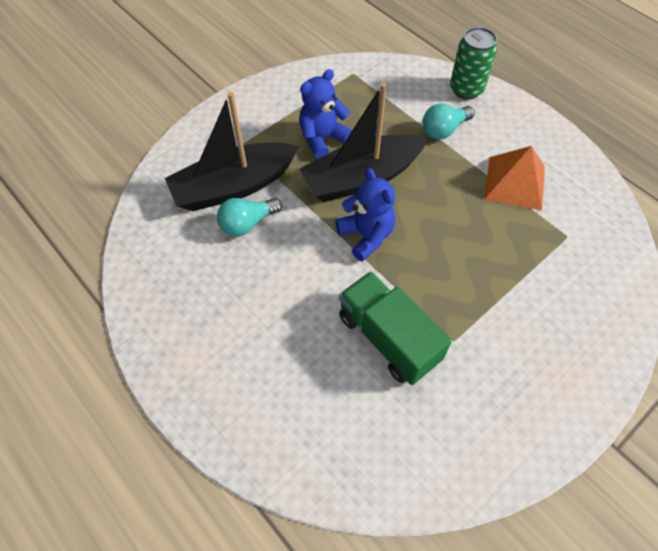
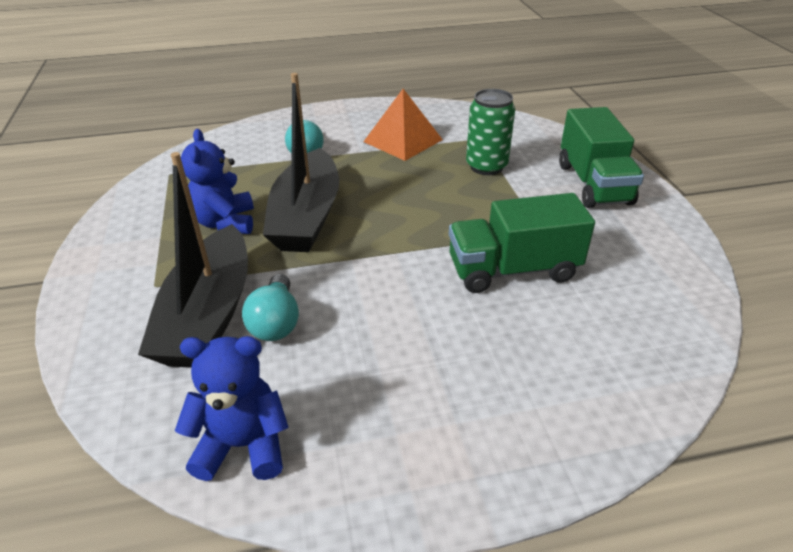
camera: 60 degrees left, 20 degrees down
(366, 236) = (380, 239): blue teddy bear -> blue teddy bear (243, 445)
(466, 89) = (277, 125): green can -> green can (486, 166)
(563, 358) = (593, 184): none -> green truck

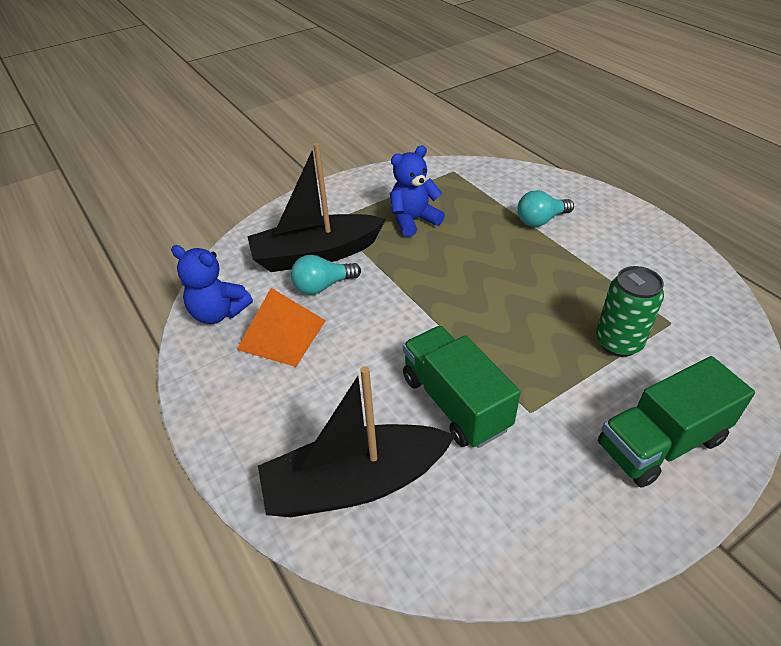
camera: 70 degrees right, 5 degrees up
(243, 445) = (218, 313): blue teddy bear -> blue teddy bear turned 135 degrees clockwise
(306, 216) = (448, 256): black boat -> black boat (355, 483)
(403, 140) = (614, 270): orange pyramid -> orange pyramid (282, 334)

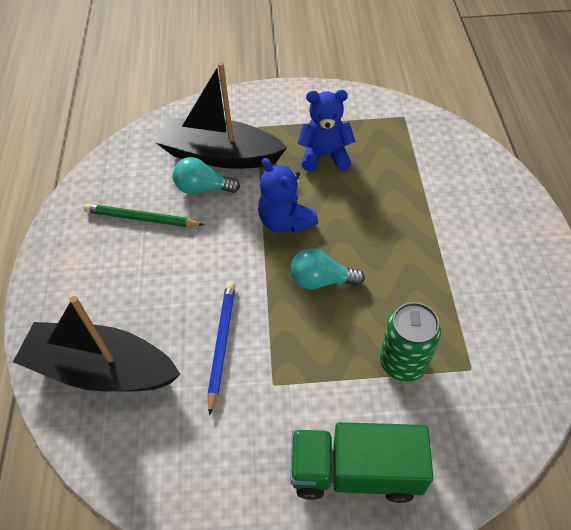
camera: 30 degrees right, 10 degrees up
(218, 313) = (112, 177): blue teddy bear -> blue teddy bear (285, 221)
(282, 334) = (141, 218): orange pyramid -> green pencil
(455, 402) = (222, 344): green truck -> blue pencil
(541, 220) = (441, 205): turquoise light bulb -> turquoise light bulb (321, 280)

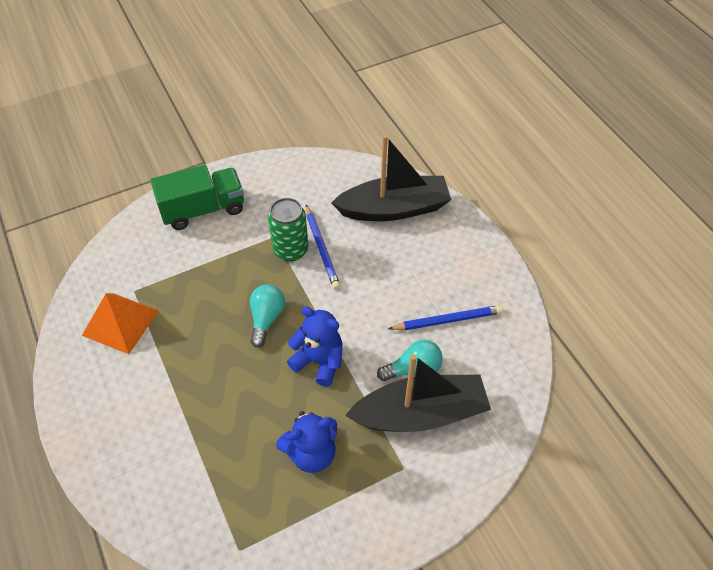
camera: 155 degrees right, 0 degrees up
(141, 218) = (447, 320): green pencil -> blue pencil
(321, 280) = (266, 318): turquoise light bulb -> turquoise light bulb turned 60 degrees counterclockwise
(403, 363) = (185, 279): green can -> green can (291, 250)
(490, 331) = (120, 322): none -> orange pyramid

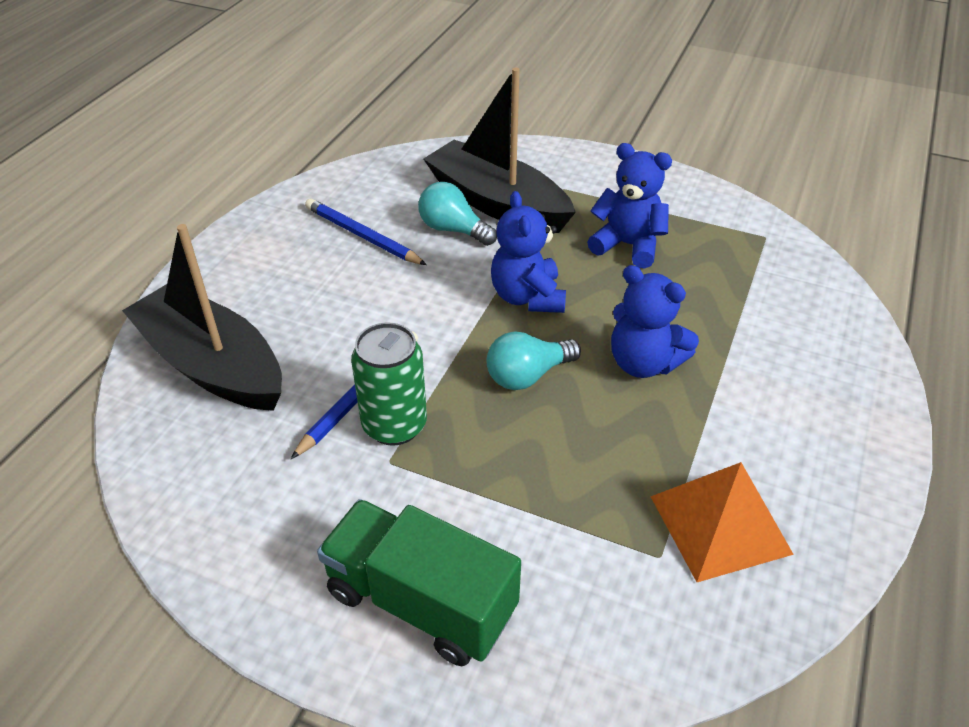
camera: 130 degrees left, 10 degrees down
(222, 374) = (643, 363): none -> blue teddy bear

